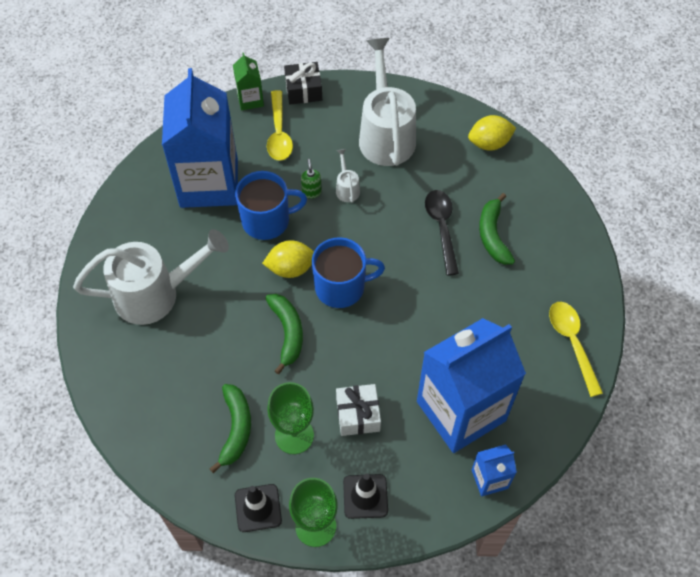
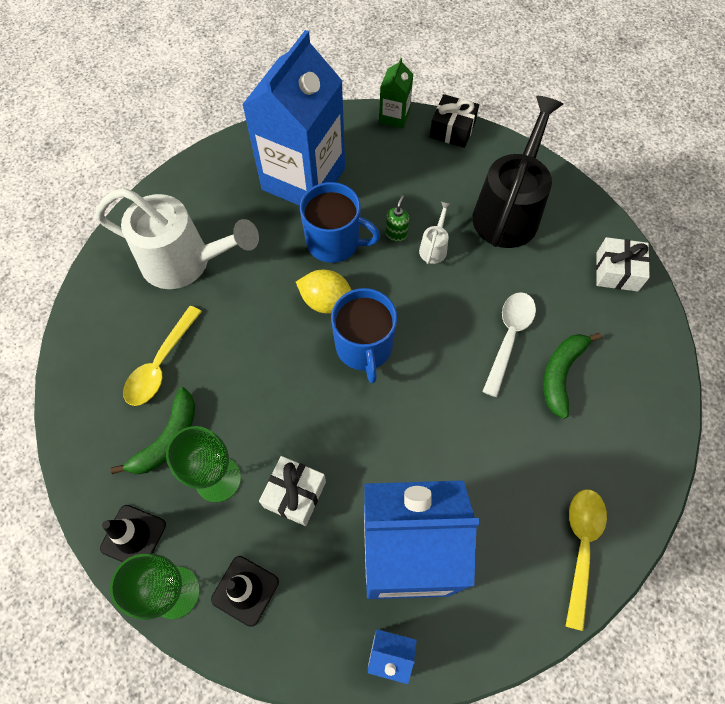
camera: 30 degrees right, 5 degrees up
(279, 133) = (401, 161): yellow spoon -> yellow spoon (161, 364)
(287, 333) = (281, 366): green banana -> none
(341, 287) = (364, 347): blue mug -> blue mug turned 60 degrees clockwise
(386, 134) = (509, 210): white watering can -> black watering can
(442, 228) = (509, 338): black spoon -> white spoon
(489, 143) = (617, 271): yellow lemon -> white gift

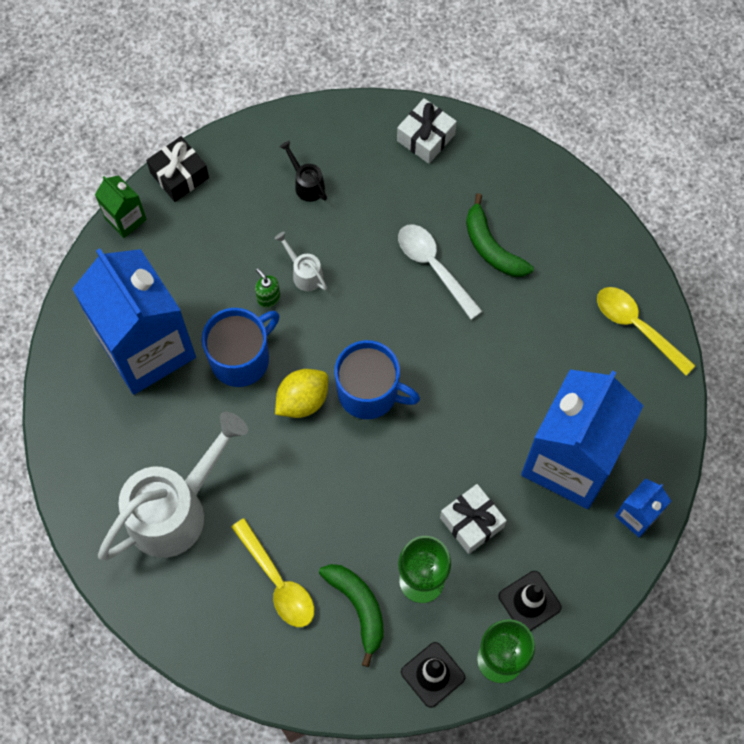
camera: 60 degrees left, 5 degrees up
(509, 210) = (306, 184): black watering can -> black watering can, size x0.41

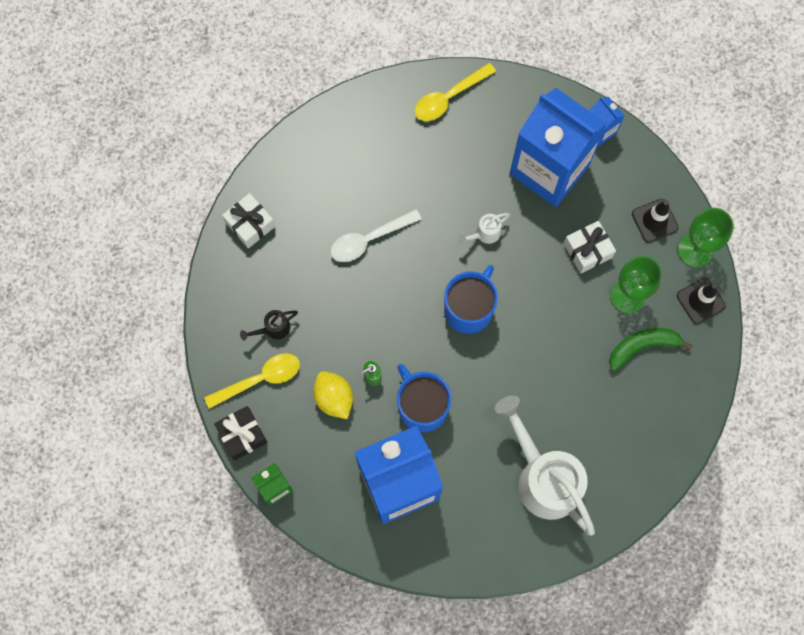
camera: 80 degrees left, 5 degrees up
(277, 581) = (614, 405): yellow spoon -> yellow spoon (260, 379)
(302, 400) = (467, 362): yellow lemon -> yellow lemon (334, 398)
(304, 273) = (355, 343): white watering can -> white watering can (484, 234)
(491, 247) = (360, 191): green banana -> none

